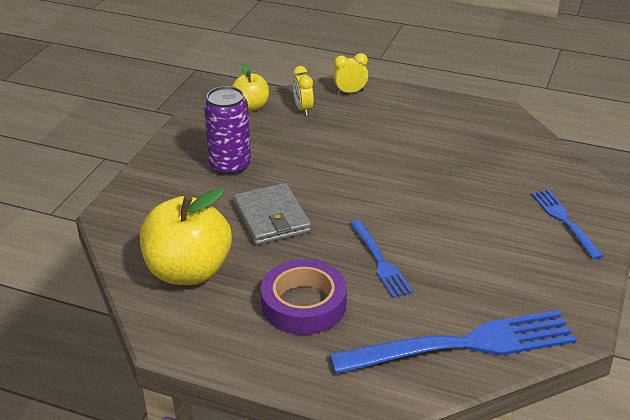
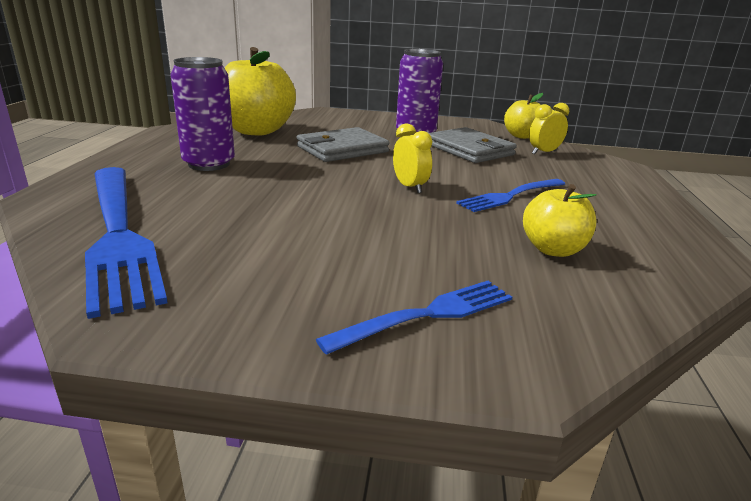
camera: 75 degrees right, 10 degrees down
(287, 145) = (469, 149): none -> grey wallet
(304, 304) = (209, 164): purple tape -> purple can
(350, 92) = (609, 169): yellow clock -> yellow clock (409, 187)
(380, 261) = (282, 190): blue fork -> blue fork (510, 196)
(490, 160) = (553, 249): none -> yellow apple

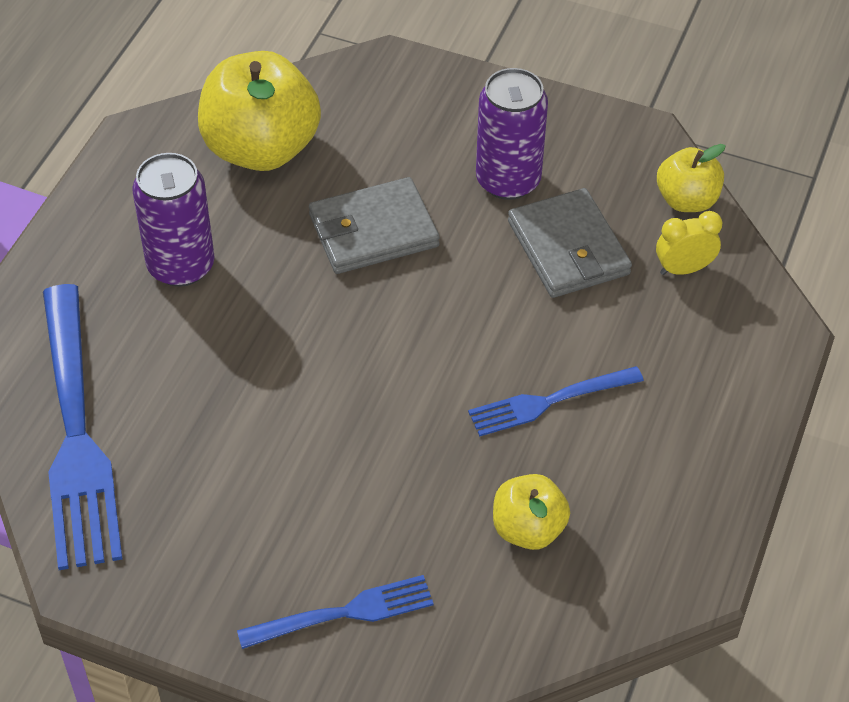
camera: 15 degrees right, 25 degrees up
(409, 187) = (426, 362): yellow clock -> none

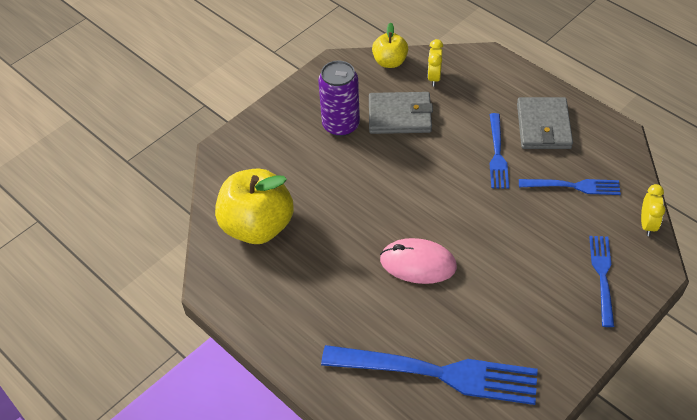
camera: 65 degrees left, 0 degrees up
(181, 266) = (331, 289): purple can -> none
(269, 355) = (418, 263): none -> pink mouse
(373, 231) = (348, 192): grey wallet -> grey wallet (543, 126)
(490, 661) = (647, 224): none -> yellow clock
(528, 529) = (573, 186): yellow apple -> blue fork

